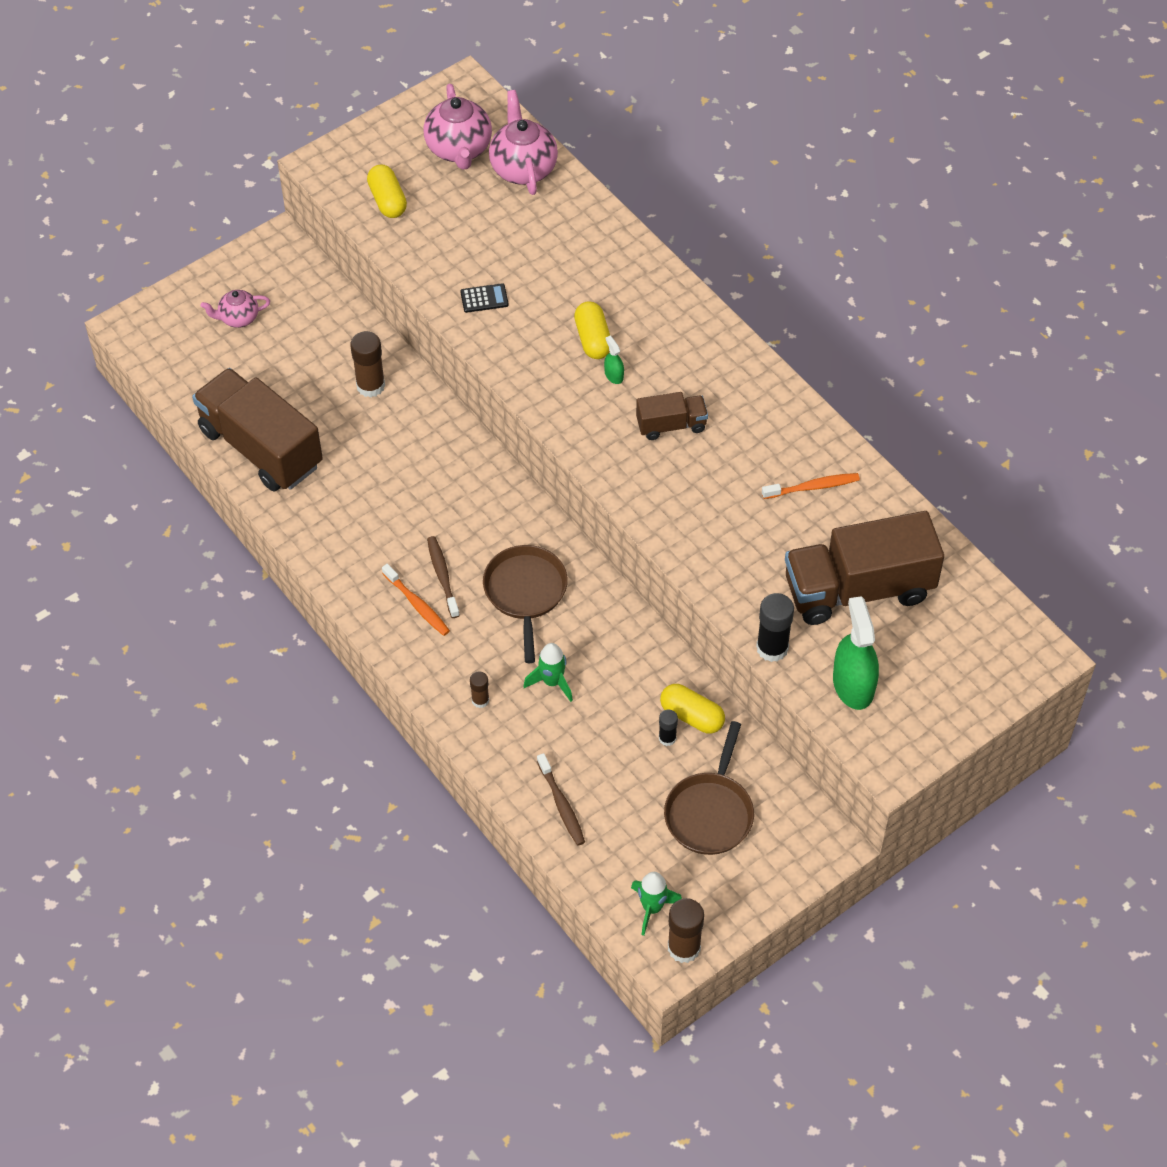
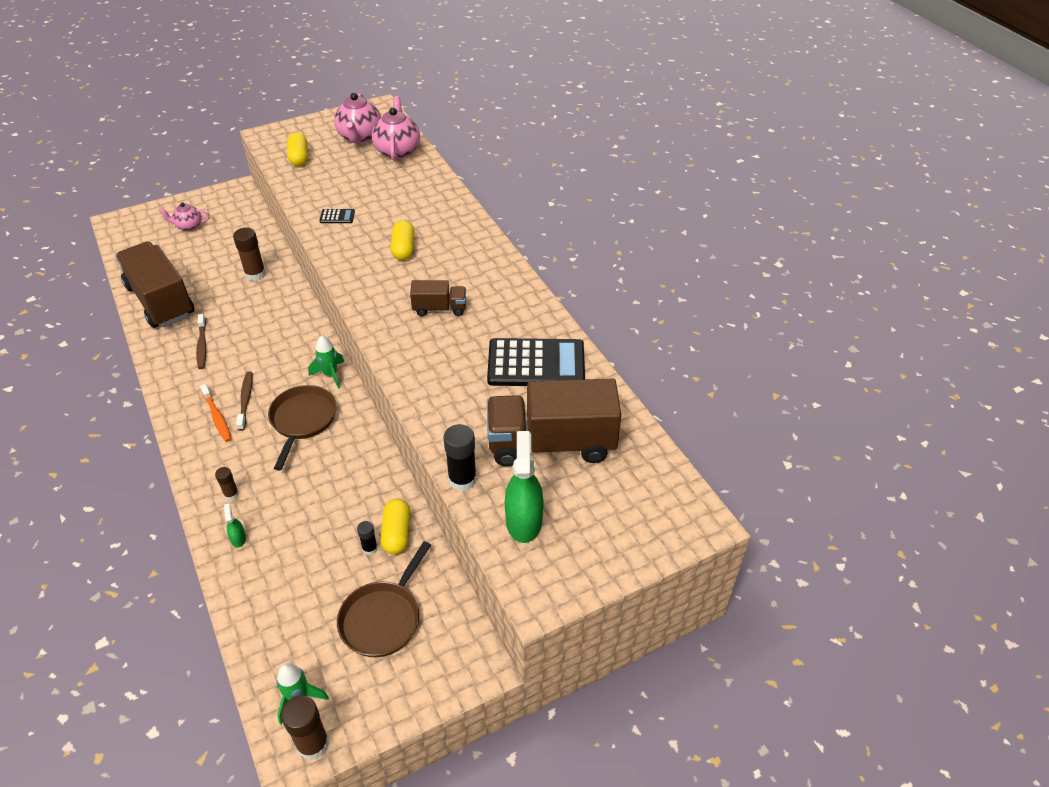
camera: 10 degrees right, 10 degrees down
(552, 682) = (294, 489): green rocket -> green rocket (330, 375)
(561, 804) = (259, 590): brown toothbrush -> brown toothbrush (202, 345)
(614, 375) = (409, 272): green spray bottle -> green spray bottle (238, 538)
(691, 716) = (396, 533): yellow capsule -> yellow capsule turned 45 degrees clockwise
(813, 487) = (536, 364): orange toothbrush -> black calculator

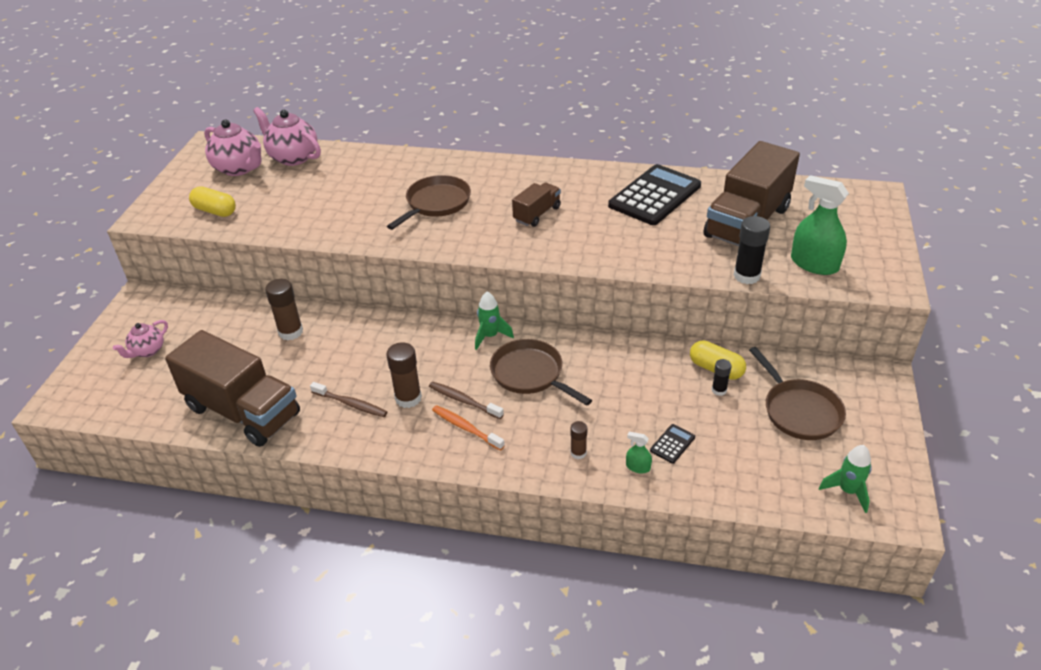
camera: 50 degrees left, 5 degrees down
(161, 301) = (243, 411): brown truck -> brown truck turned 150 degrees counterclockwise
(217, 417) = (466, 428): orange toothbrush -> orange toothbrush turned 150 degrees counterclockwise
(313, 744) = (898, 499): brown glue stick -> brown glue stick (408, 398)
(337, 217) = (340, 221): black calculator -> black calculator (672, 444)
(403, 249) = (436, 203): yellow capsule -> brown pan

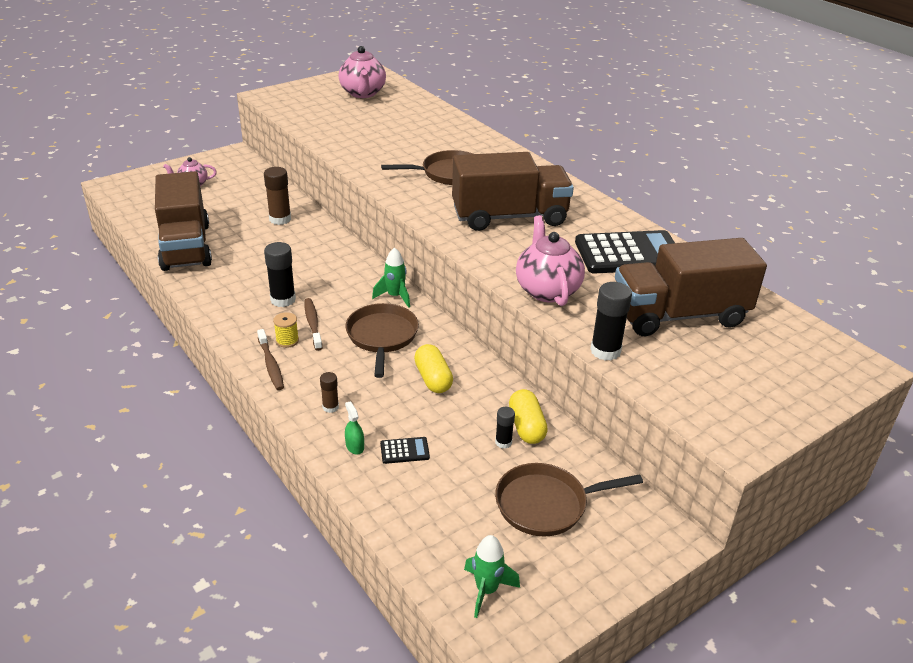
camera: 40 degrees right, 5 degrees down
(215, 211) = (308, 110): yellow capsule -> yellow capsule (433, 379)
(293, 157) = (406, 102): pink teapot -> pink teapot (547, 290)
(351, 404) = (246, 281): brown toothbrush -> brown toothbrush (271, 364)
(408, 398) = (283, 300): brown glue stick -> black glue stick
(466, 428) = (287, 340): orange toothbrush -> yellow spool
(537, 214) = (509, 217): brown truck -> brown truck, size x2.04
(799, 411) = (546, 504): brown pan -> brown pan turned 60 degrees clockwise
(814, 264) = (687, 380): green spray bottle -> none

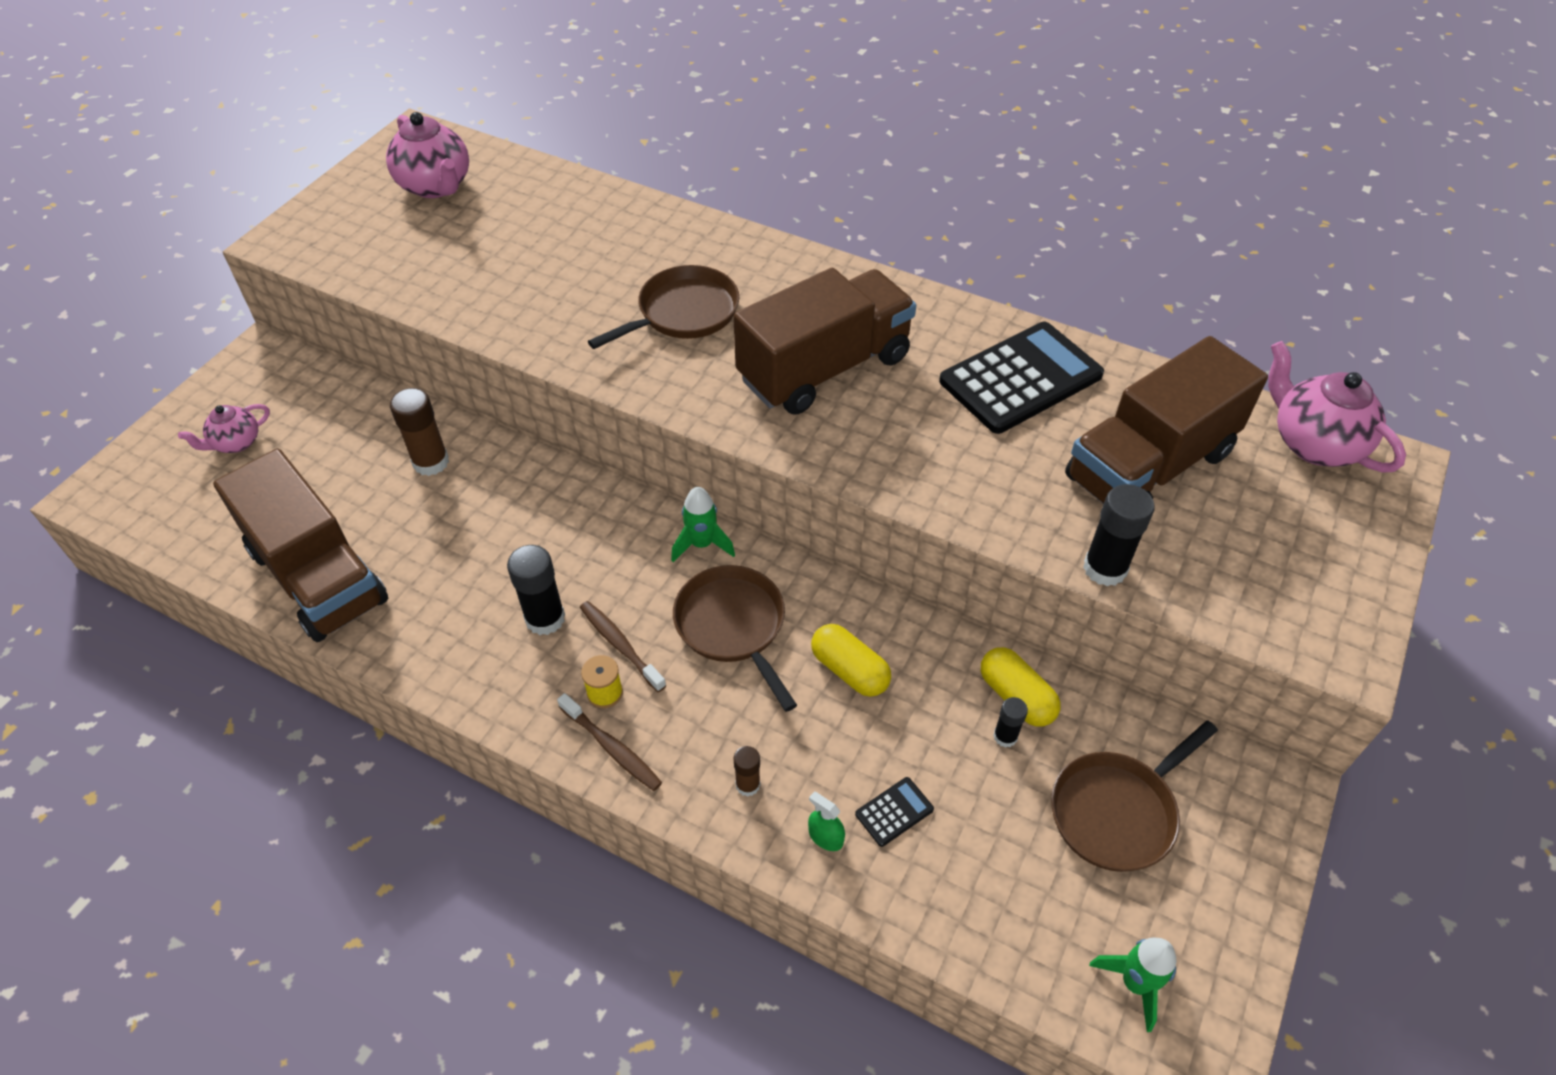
camera: 25 degrees left, 15 degrees up
(547, 290) = (964, 489): pink teapot -> pink teapot (1314, 444)

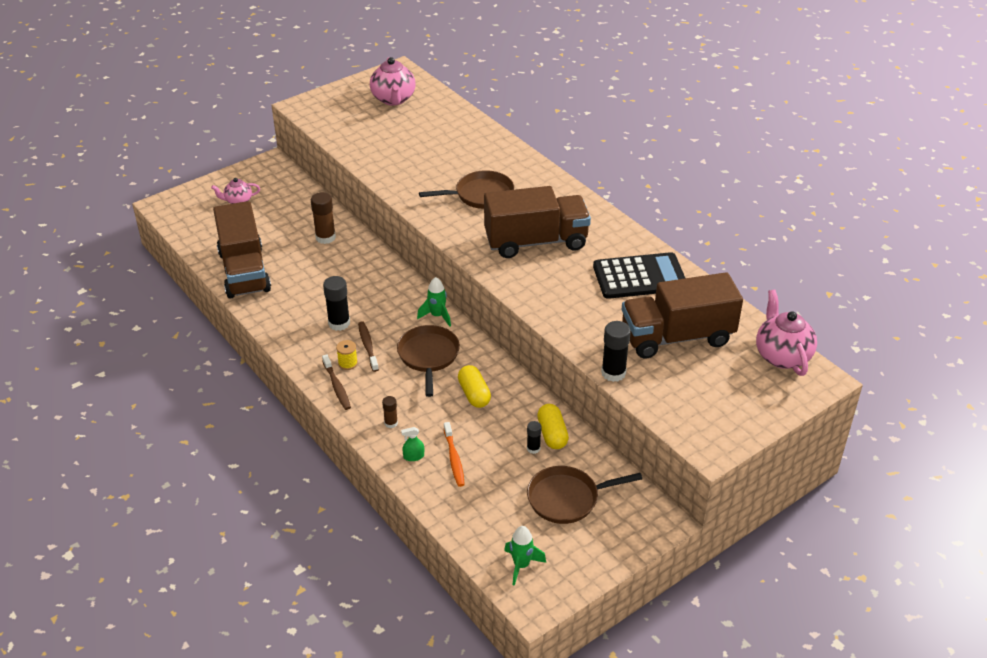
camera: 25 degrees right, 10 degrees down
(825, 837) = (413, 456): green spray bottle -> green spray bottle turned 75 degrees counterclockwise
(894, 812) = (454, 458): black calculator -> orange toothbrush

